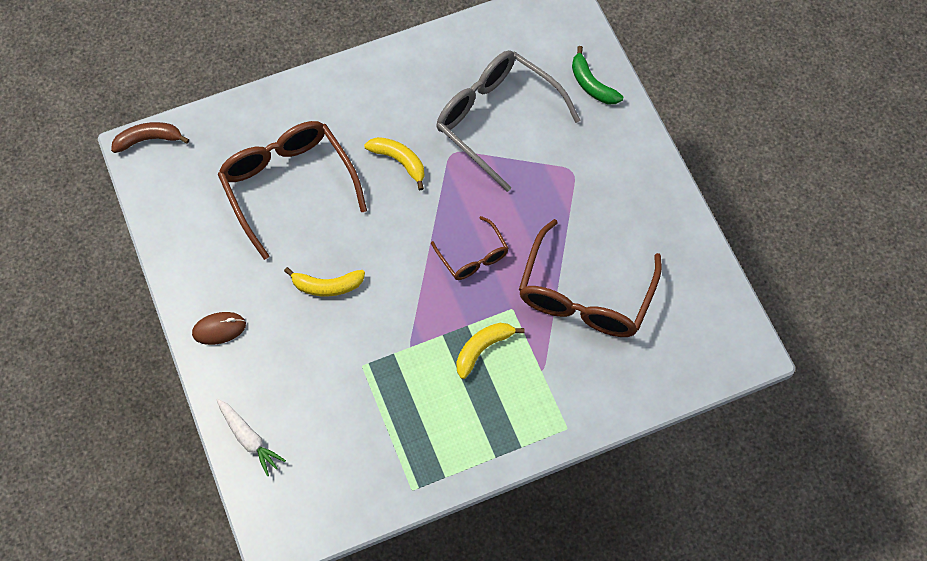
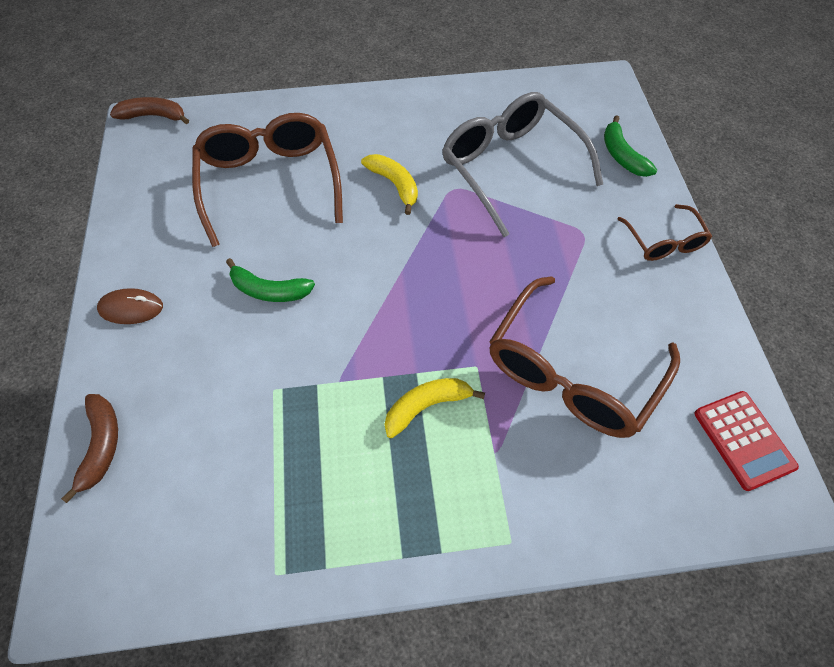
camera: 15 degrees right, 5 degrees down
(249, 439) = (102, 445): white carrot -> brown banana
(327, 286) = (269, 290): yellow banana -> green banana
(473, 257) = (446, 297): brown glasses -> brown glasses (664, 242)
(717, 316) = (743, 440): none -> red calculator

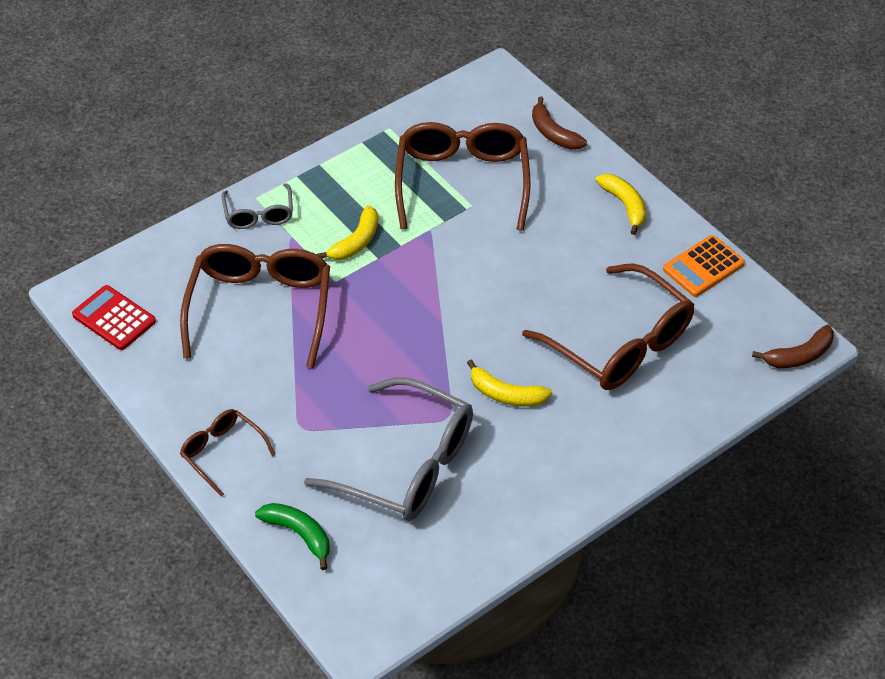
camera: 150 degrees right, 10 degrees down
(131, 308) = (625, 205): brown mouse -> yellow banana
(136, 213) = (703, 267): none -> orange calculator
(256, 429) = (462, 181): none -> brown glasses
(269, 290) = (535, 261): green banana -> none
(519, 509) = (259, 215): none -> grey glasses

